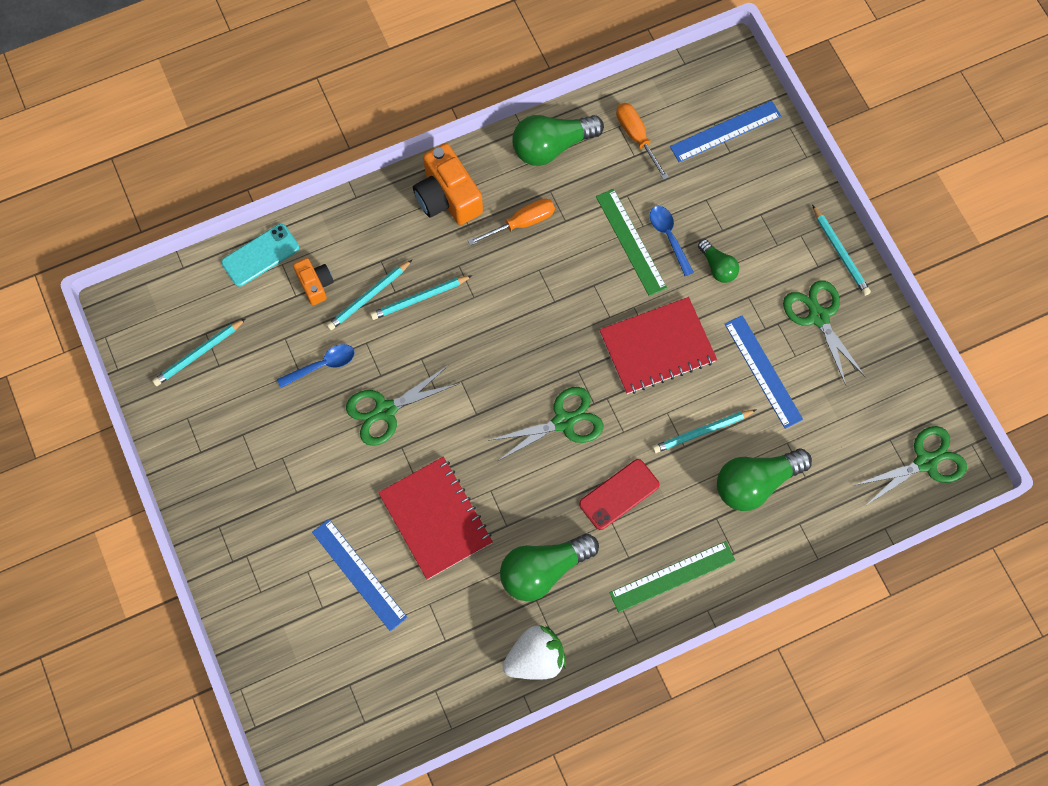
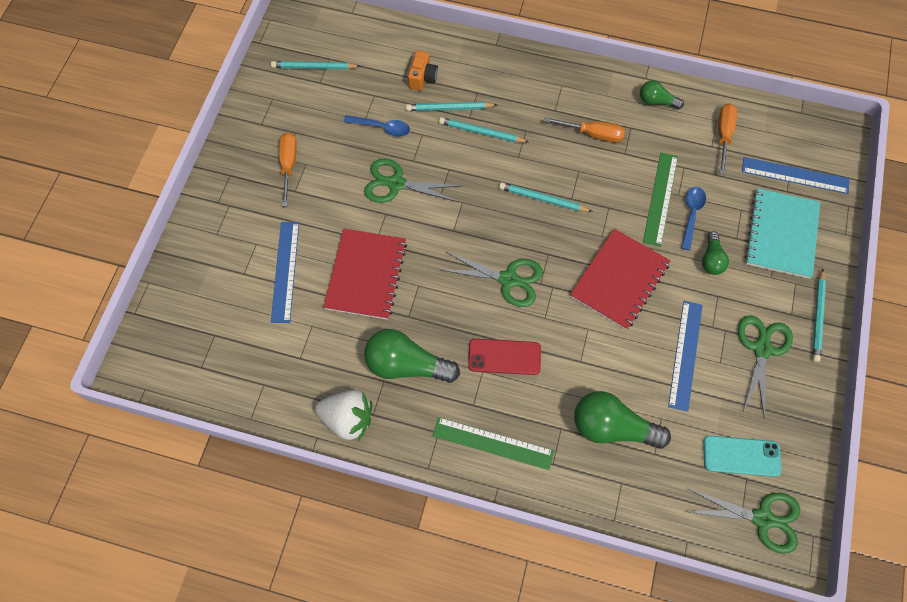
camera: 40 degrees right, 5 degrees down
(260, 255) = (404, 38): turquoise phone -> turquoise phone (741, 456)
(266, 471) = (288, 164): none -> orange screwdriver
(447, 197) = (556, 84): orange camera -> none
(552, 146) = (656, 101): green light bulb -> green light bulb, size x0.55
(657, 347) = (619, 280): red notebook -> red notebook turned 75 degrees counterclockwise
(702, 432) = (602, 361): turquoise pencil -> turquoise pencil (543, 199)
(756, 198) = (781, 234): none -> turquoise notebook

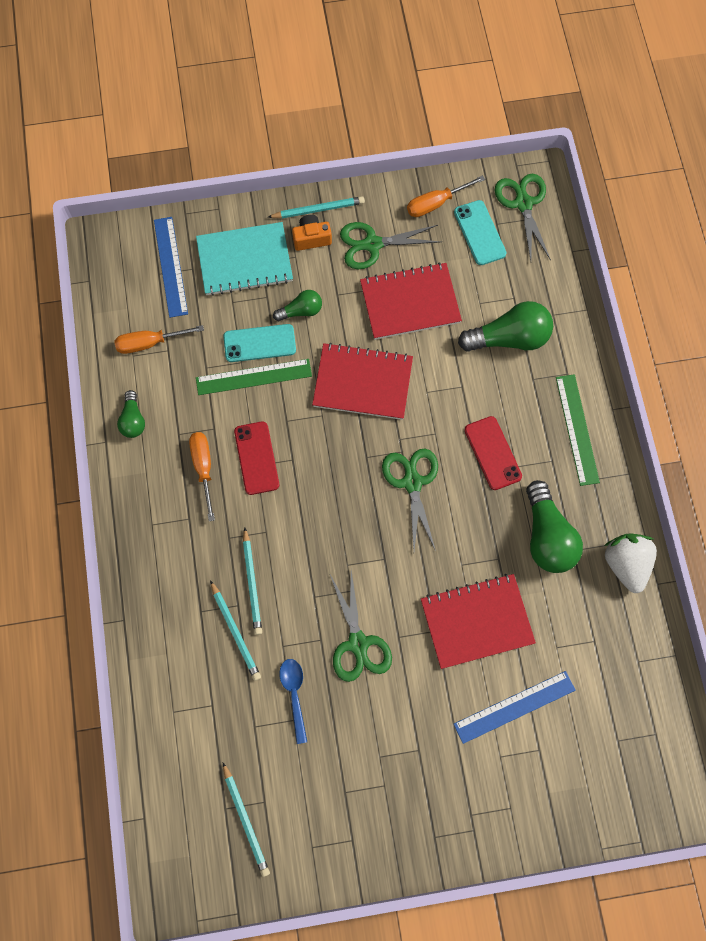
camera: 115 degrees left, 5 degrees up
(288, 164) = (390, 775): orange screwdriver -> orange screwdriver (435, 204)
(422, 77) = (206, 682): orange camera -> orange camera (311, 238)
(543, 199) = (306, 486): turquoise pencil -> none
(584, 173) = (256, 458): none -> red phone
(612, 427) = (509, 338): green light bulb -> green light bulb turned 90 degrees counterclockwise
(685, 355) = (410, 303): blue ruler -> red notebook
(691, 215) = (259, 343): blue spoon -> turquoise phone

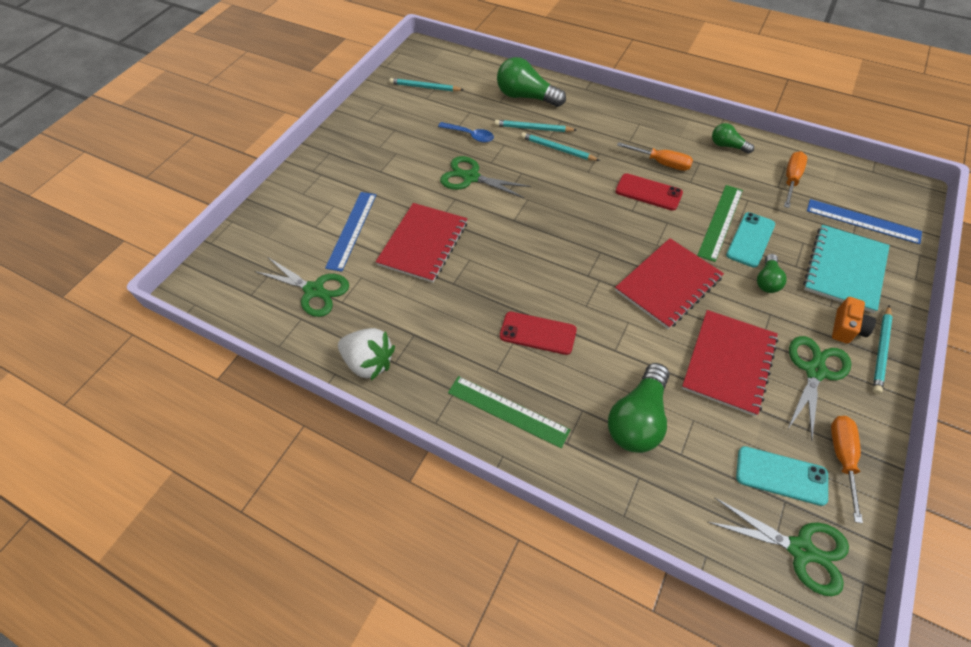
camera: 130 degrees right, 15 degrees down
(412, 482) = (557, 267): green scissors -> green scissors (314, 290)
(547, 537) = (439, 324): green light bulb -> green light bulb (526, 97)

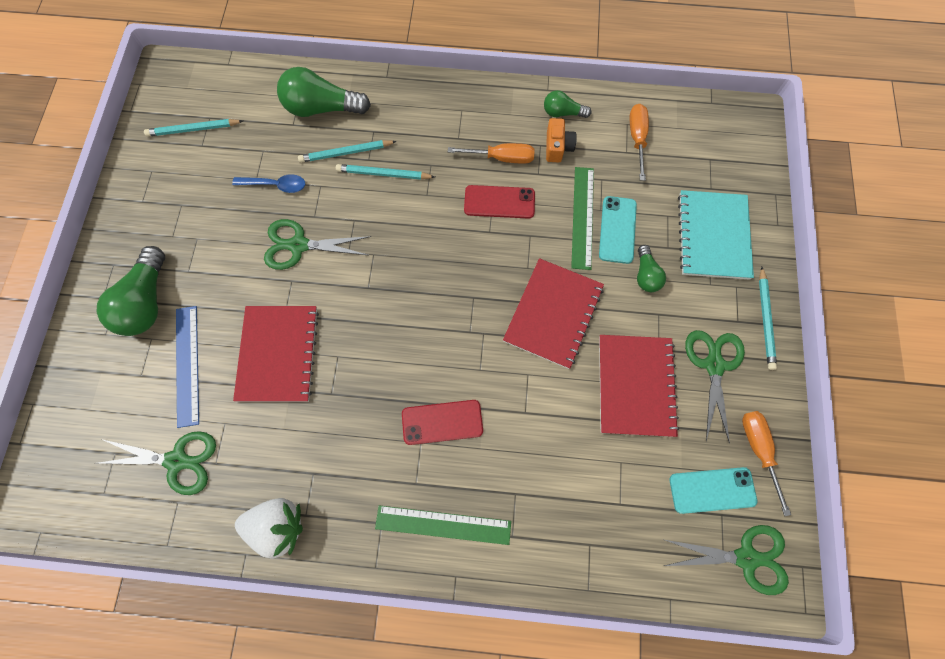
camera: 25 degrees left, 15 degrees up
(638, 419) = (570, 482): green light bulb -> green light bulb (146, 302)
(846, 328) = (730, 305): orange camera -> orange camera (557, 147)
(863, 221) = (716, 170): blue ruler -> none

